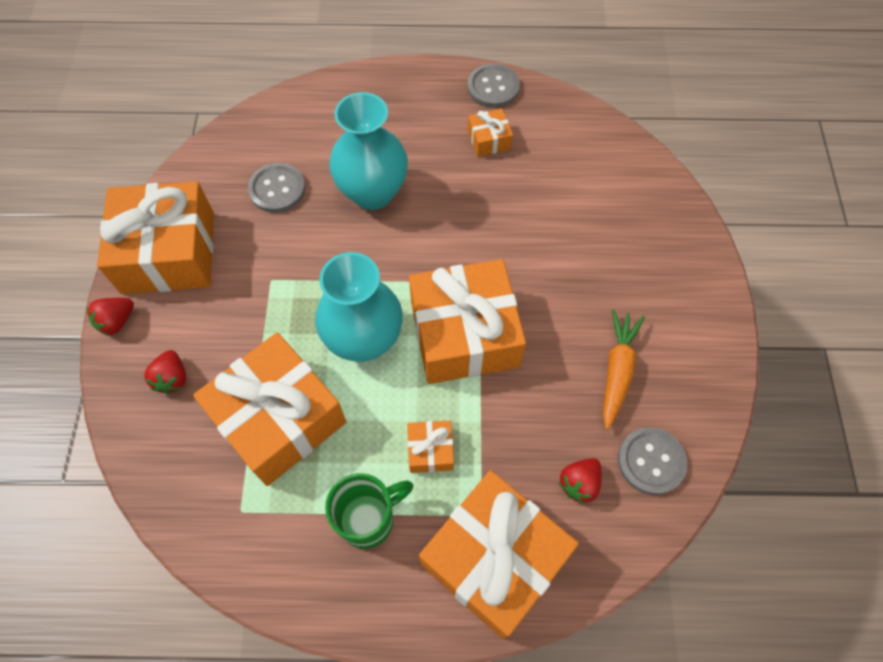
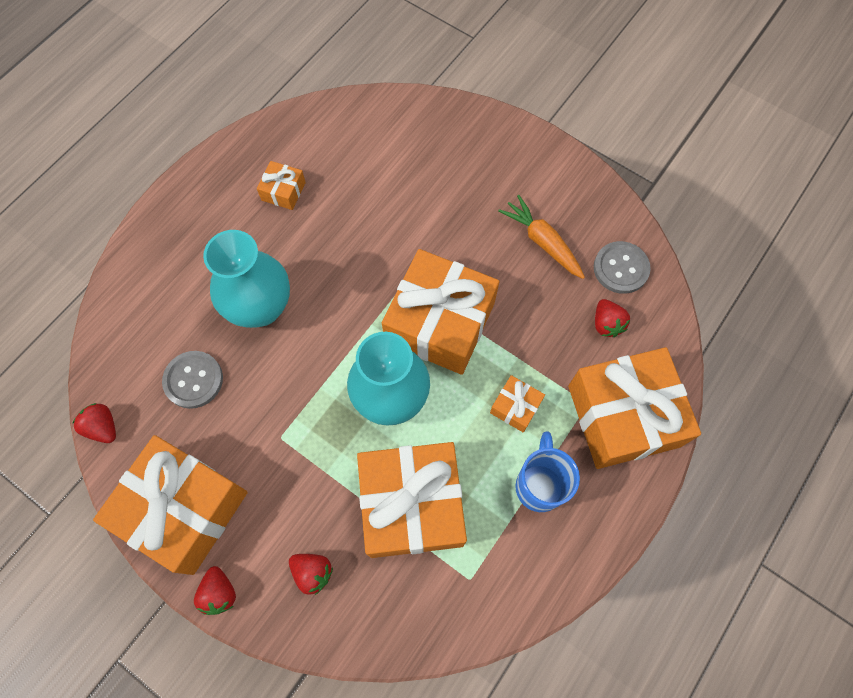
camera: 55 degrees left, 5 degrees up
(199, 158) = (103, 427): none -> red strawberry
(368, 519) = (539, 485): green mug -> blue mug
(493, 87) = (236, 155): grey button -> none

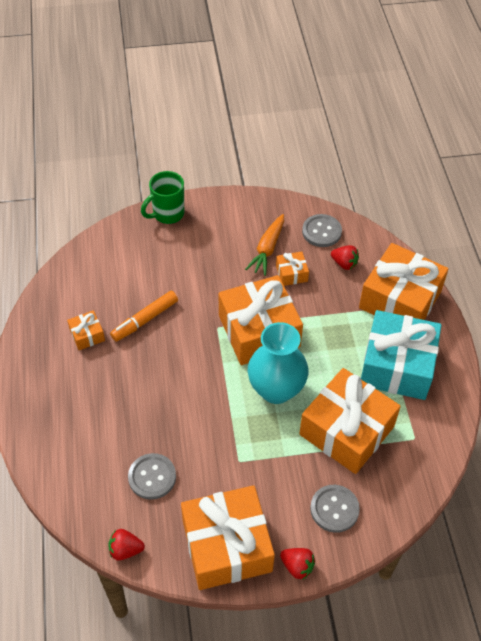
camera: 45 degrees left, 15 degrees down
(261, 307) = (147, 406): turquoise vase -> none
(312, 572) = (334, 509): red strawberry -> grey button
(347, 219) = (145, 320): none -> orange marker
(483, 125) = (167, 214): none -> green mug
(515, 407) = (344, 339): orange gift -> orange gift (291, 274)
(539, 485) = (397, 365): blue mug -> turquoise gift
(542, 242) = (267, 249): orange carrot -> orange carrot turned 75 degrees counterclockwise

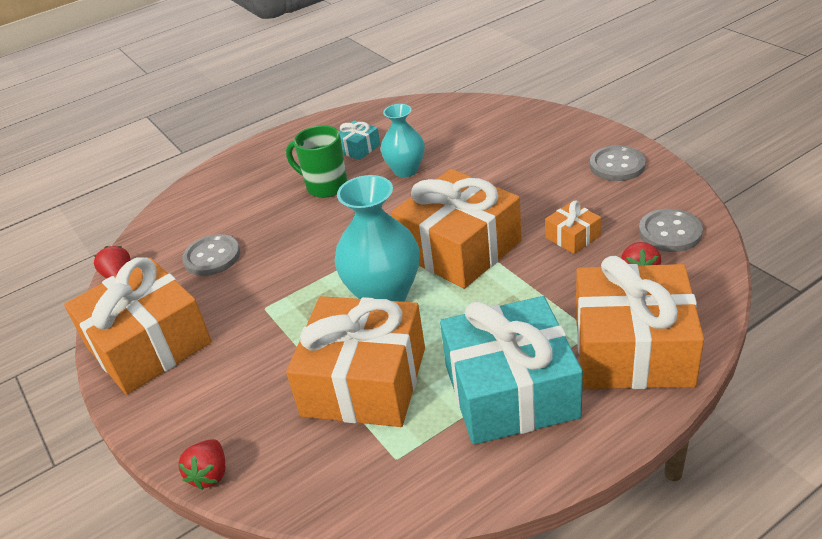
camera: 70 degrees right, 15 degrees down
(87, 335) = (358, 148): orange gift -> turquoise gift
(145, 320) = (406, 170): orange marker -> turquoise vase
(167, 214) = (561, 123): green mug -> green mug (325, 186)
(267, 249) = (590, 204): orange carrot -> none
(297, 566) = (141, 414): red strawberry -> red strawberry (210, 474)
(334, 509) = (236, 417): grey button -> grey button (617, 165)

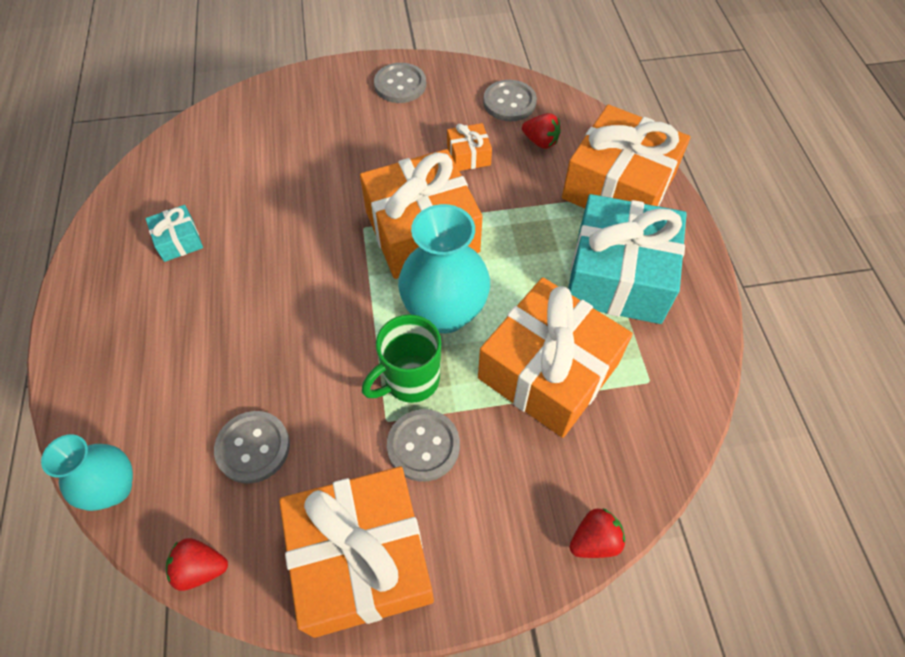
camera: 70 degrees left, 20 degrees up
(210, 474) = (594, 540): red strawberry -> red strawberry turned 60 degrees counterclockwise
(252, 336) = (423, 446): none -> grey button
(325, 186) = (222, 295): green mug -> green mug (410, 380)
(406, 170) = (262, 219): turquoise vase -> turquoise vase (114, 488)

